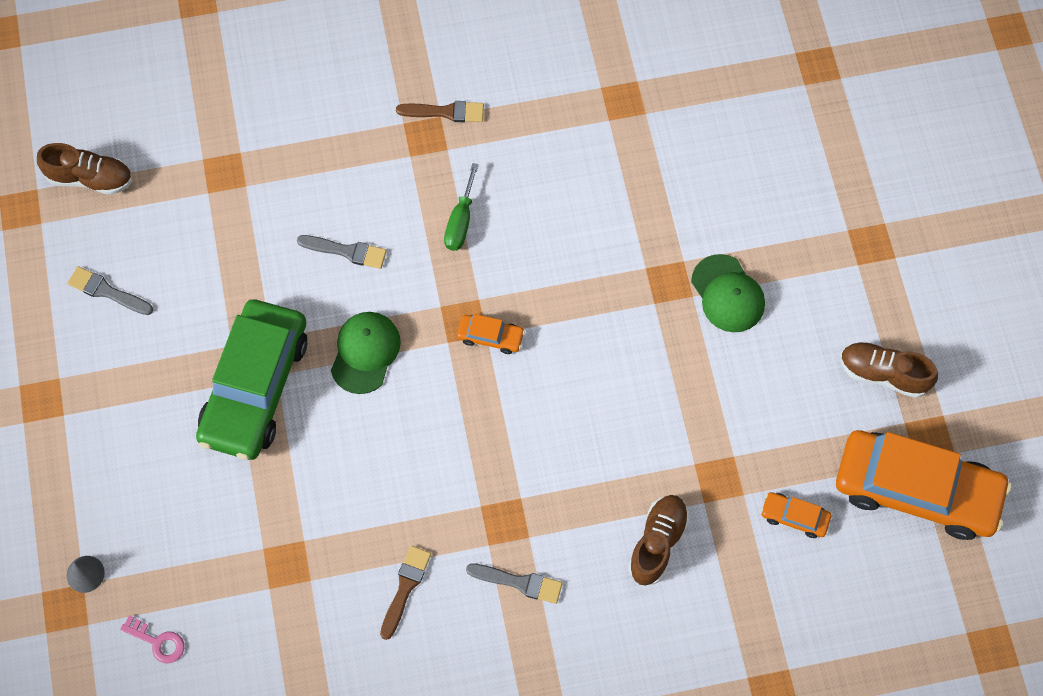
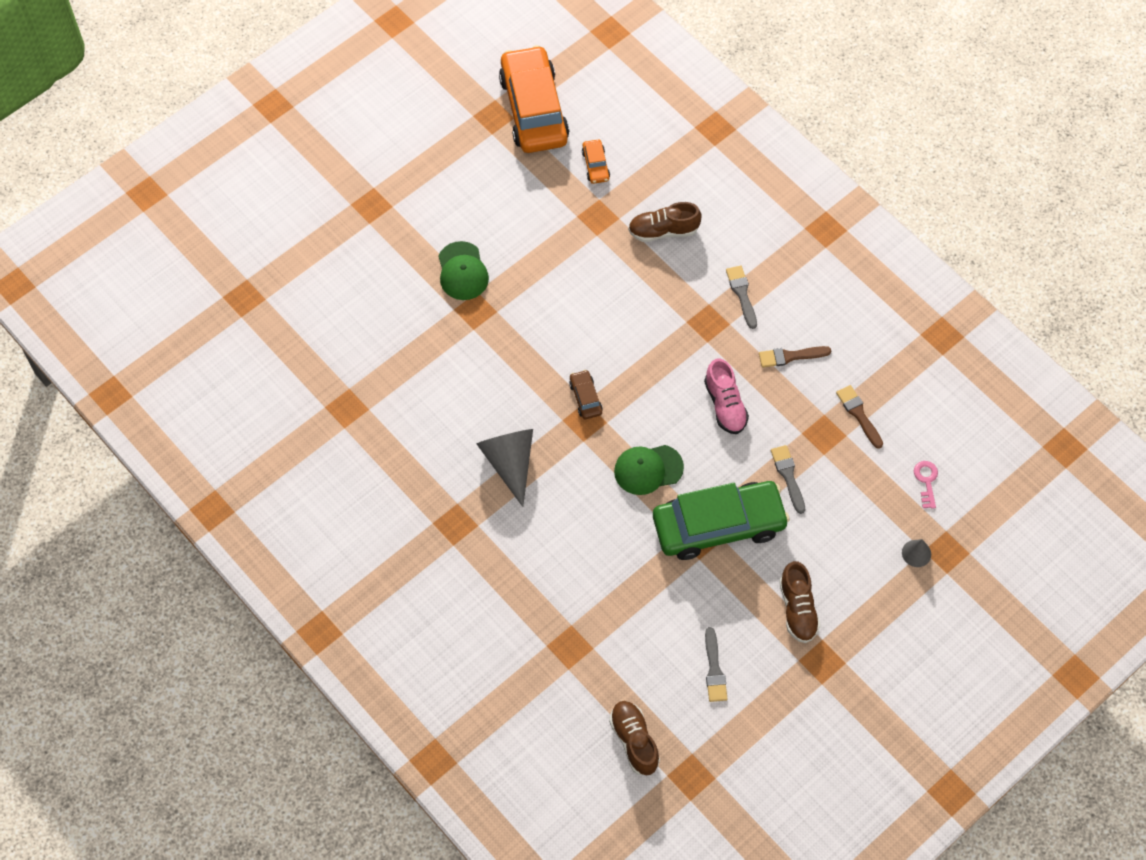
camera: 120 degrees left, 5 degrees down
(347, 251) = (580, 525): grey brush -> grey brush (788, 476)
(390, 478) = (725, 405): none -> pink shoe
(445, 112) = (427, 521): brown brush -> brown brush (858, 414)
(460, 221) = (510, 463): green screwdriver -> grey cone
(490, 337) = (585, 398): orange car -> brown car
(727, 294) = (462, 271): green cap -> green cap turned 135 degrees clockwise
(883, 374) = (464, 159): brown shoe -> brown shoe (797, 609)

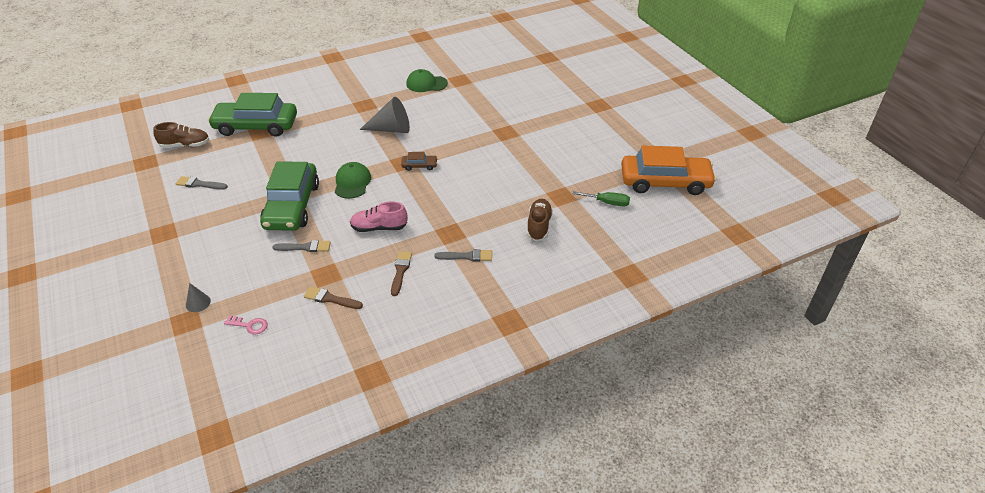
camera: 105 degrees right, 20 degrees down
(462, 271) = (537, 132): green cap -> green cap (426, 84)
(556, 661) = (256, 126): none -> green car
(595, 165) = (607, 203): orange car -> green screwdriver
(797, 609) = (207, 229): brown shoe -> none
(858, 414) = (330, 299): brown brush -> brown brush turned 150 degrees counterclockwise

